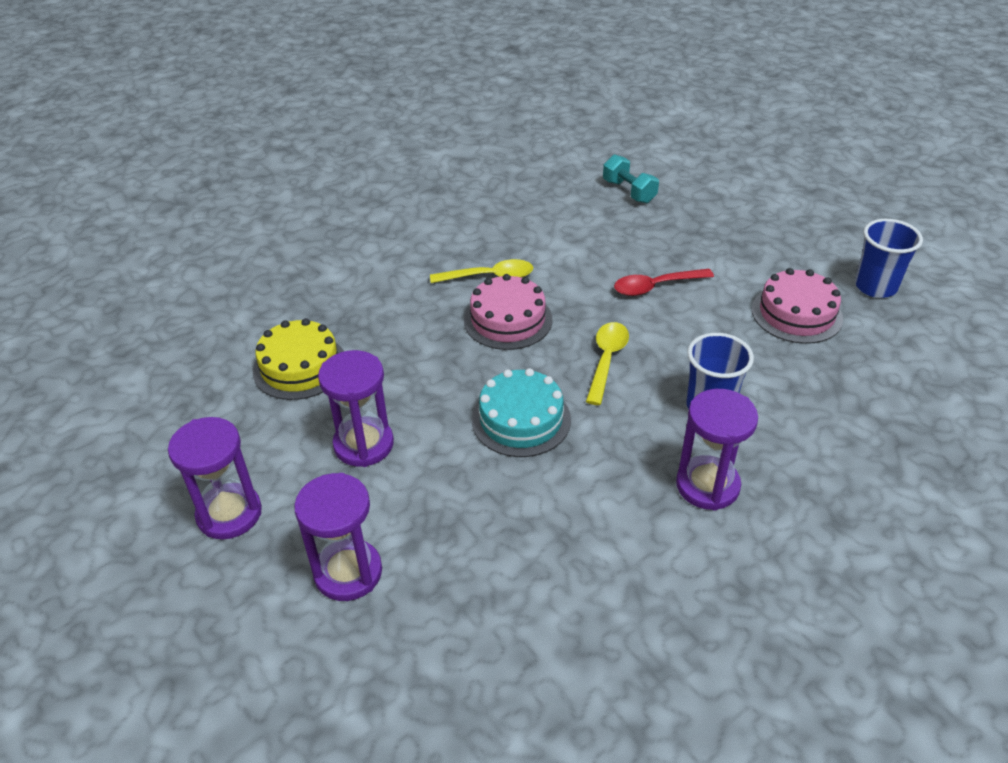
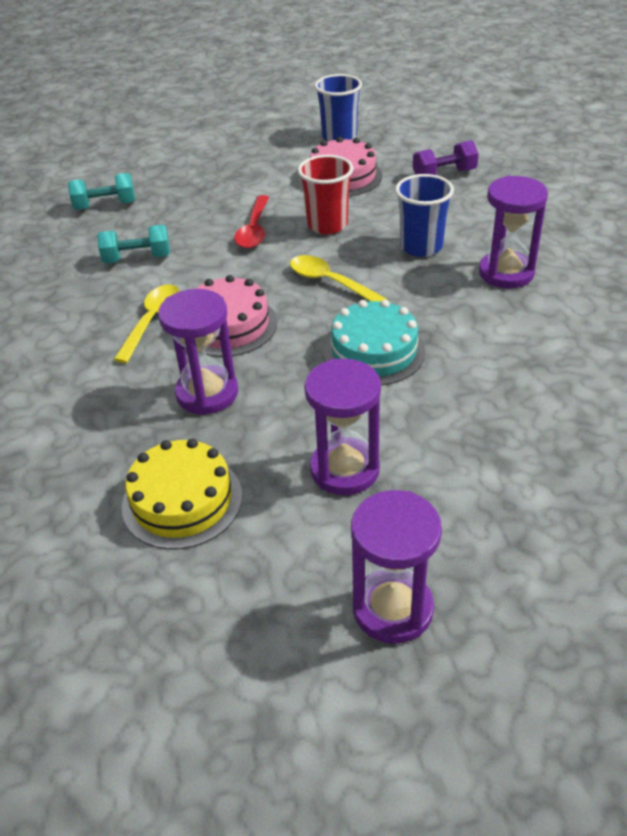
camera: 65 degrees left, 0 degrees up
(348, 572) = (519, 517): purple hourglass -> purple hourglass (207, 393)
(566, 237) = (137, 258): none -> turquoise dumbbell
(699, 330) = (327, 225): none -> red cup
(867, 388) = (444, 175): none -> purple dumbbell

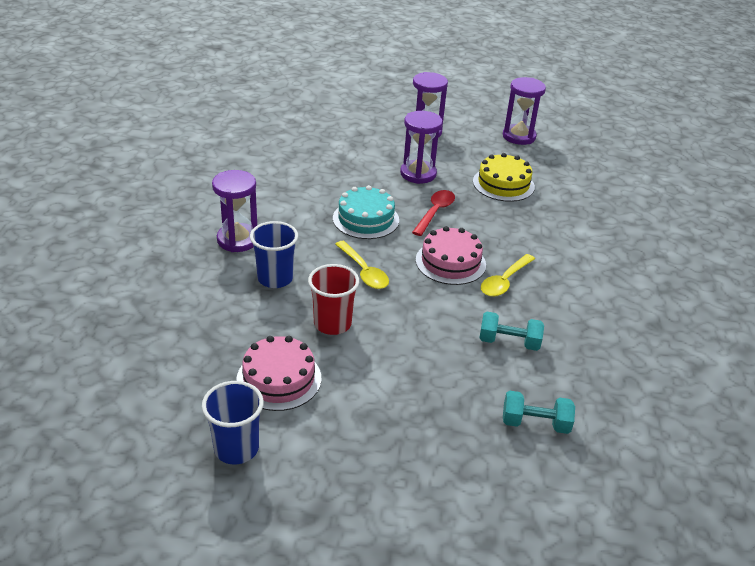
camera: 165 degrees left, 5 degrees down
(207, 393) = (477, 226): purple hourglass -> purple hourglass (519, 136)
(254, 230) = (398, 340): red spoon -> red spoon (435, 212)
(444, 175) = (185, 346): purple dumbbell -> none

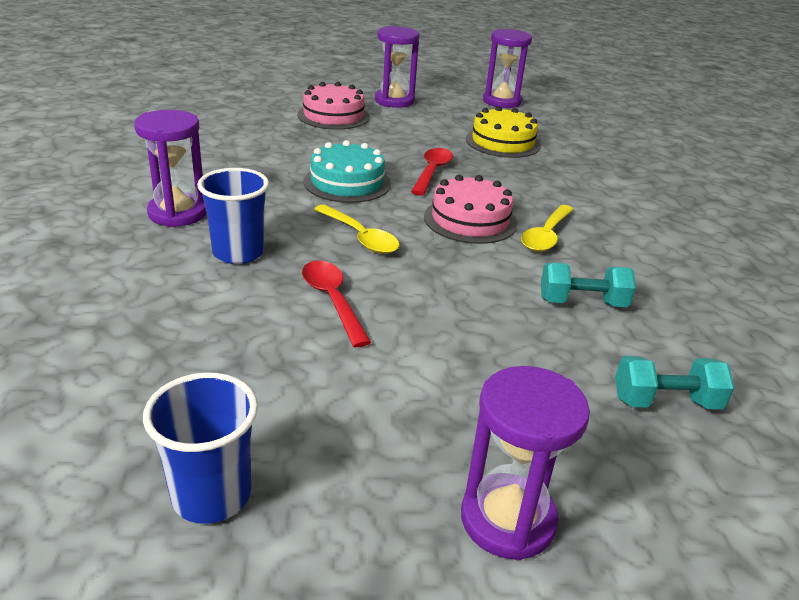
camera: 10 degrees left, 5 degrees down
(279, 379) = (266, 380): pink cake -> pink cake (333, 116)
(332, 324) = (332, 300): red cup -> red spoon
(418, 174) = (398, 137): purple hourglass -> purple hourglass (508, 519)

